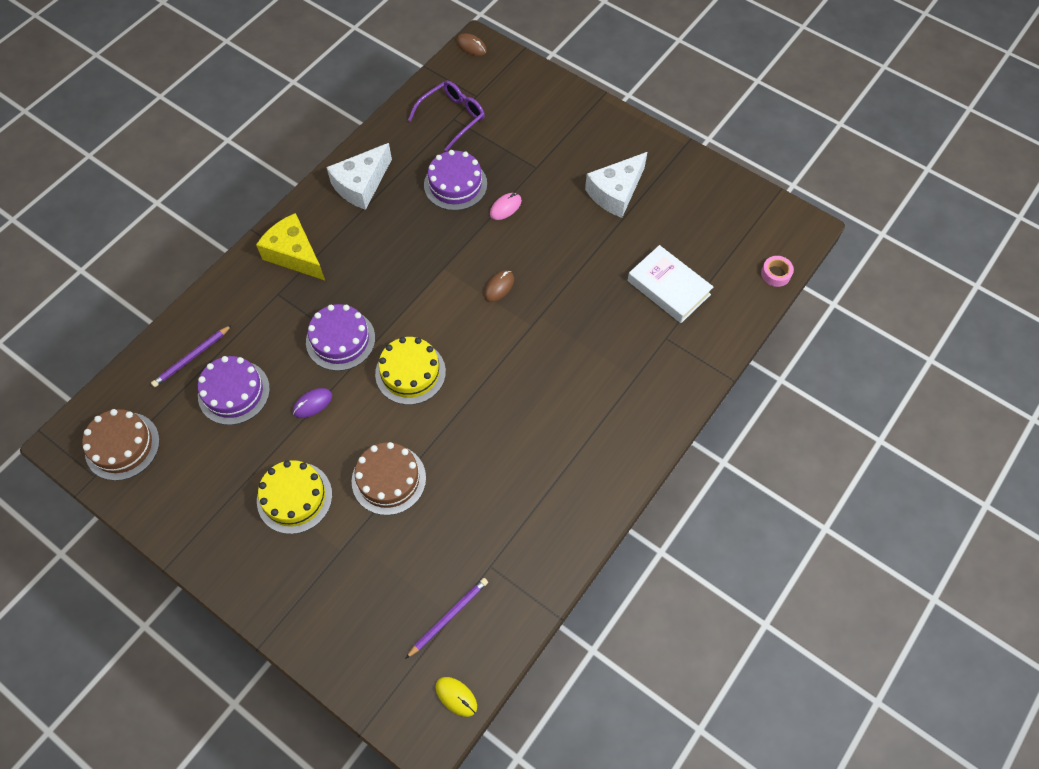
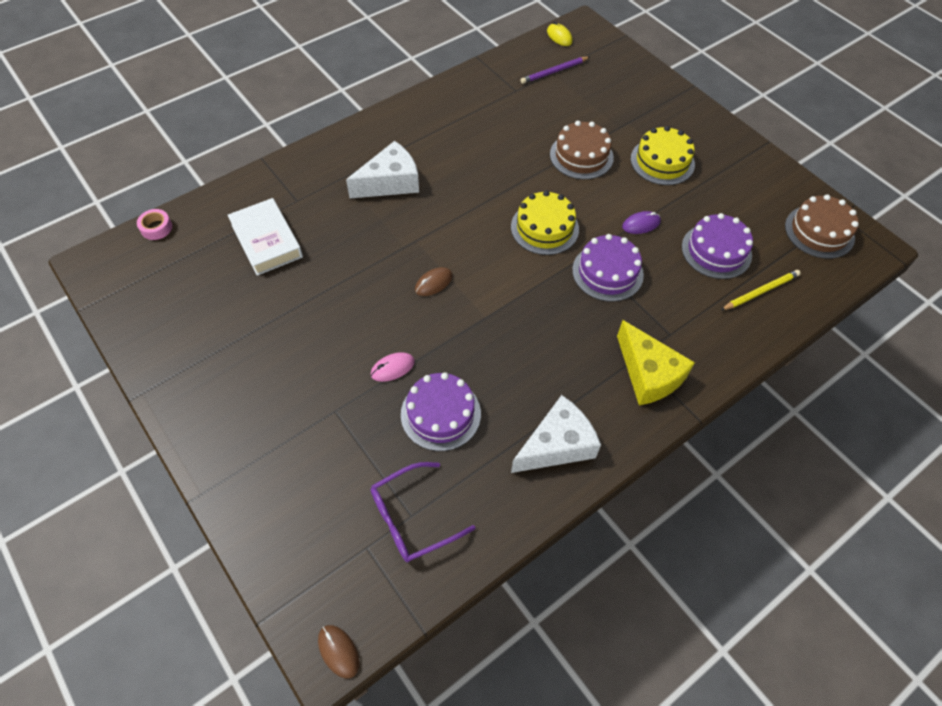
camera: 165 degrees left, 5 degrees down
(192, 358) = (760, 291): purple pencil -> yellow pencil
(616, 192) = (260, 353): white cheese -> white cheese (390, 182)

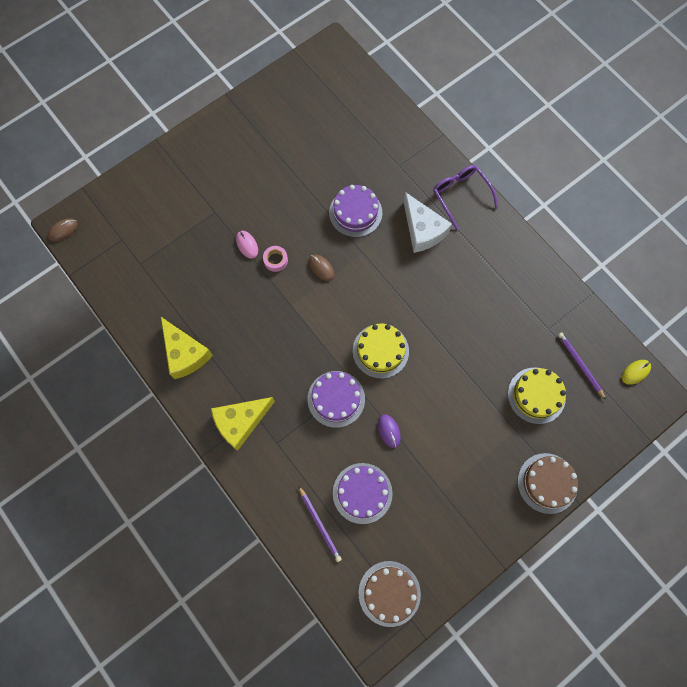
camera: 90 degrees right, 15 degrees up
(156, 228) = (366, 78): pink tape -> pink tape (275, 260)
(267, 241) = (357, 151): white book -> none
(412, 518) = (138, 264): purple glasses -> purple glasses (460, 195)
(440, 414) = (210, 278): purple cake -> purple cake (355, 212)
(557, 445) = (185, 353): white cheese -> yellow cheese
(581, 156) = (467, 385): brown cake -> brown cake (547, 483)
(662, 161) = (466, 458): yellow cake -> yellow cake (536, 395)
(760, 291) = (320, 524): yellow pencil -> purple pencil

